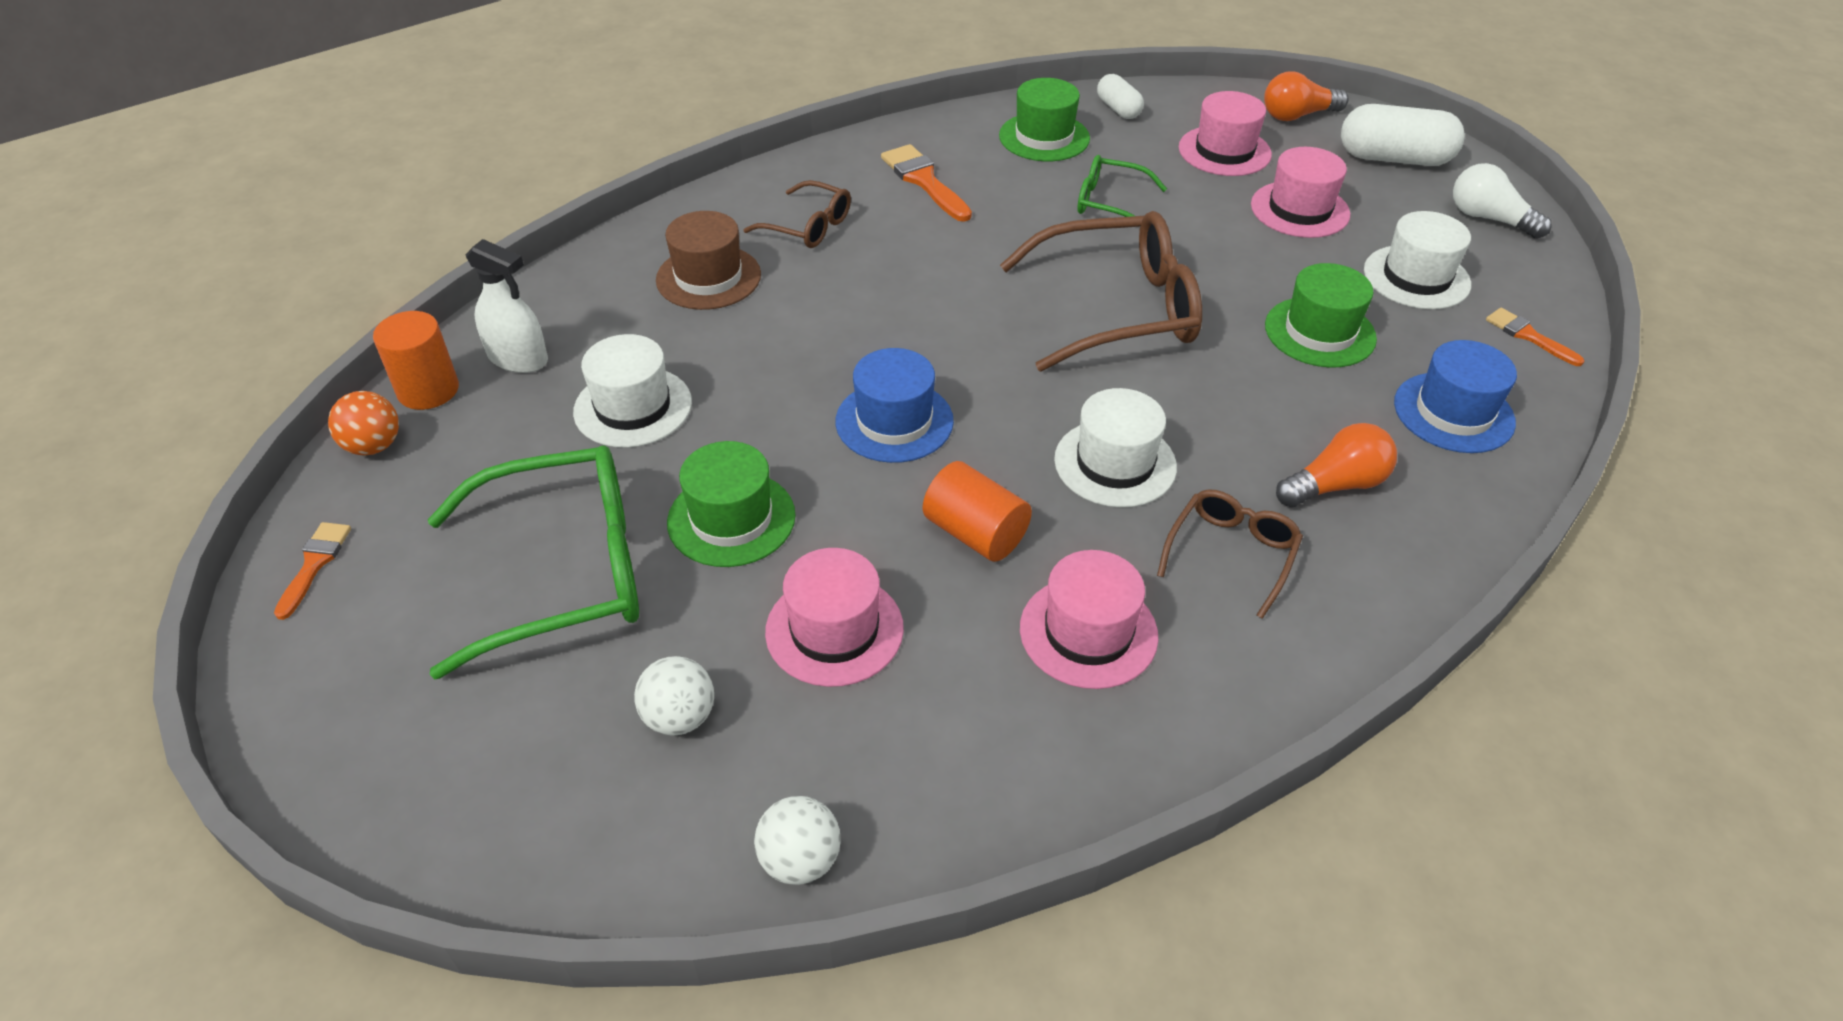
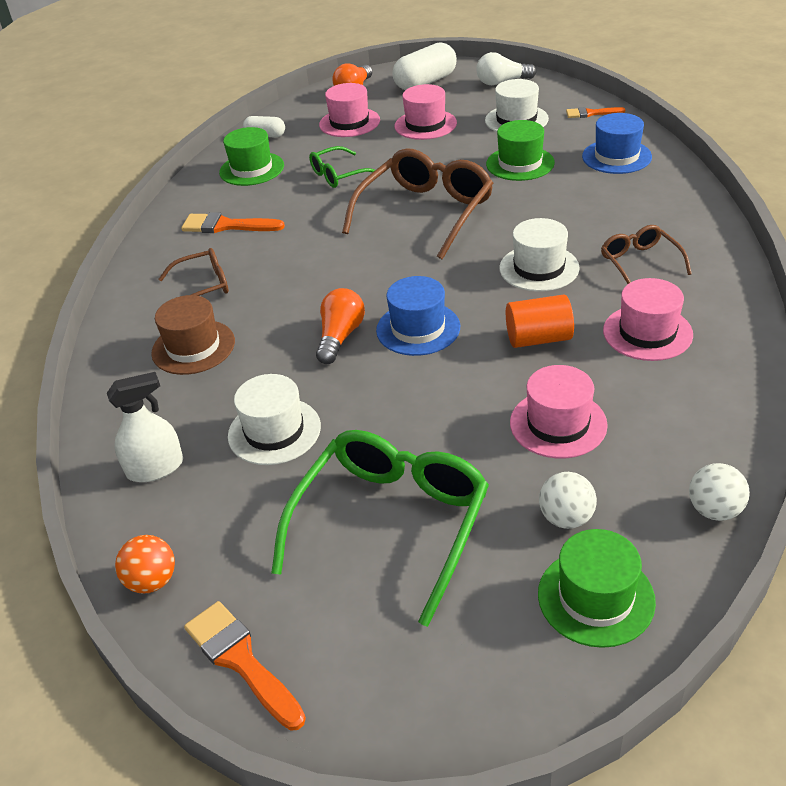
camera: 45 degrees left, 5 degrees down
(314, 564) = (241, 660): orange brush -> orange brush, size x1.59
(428, 390) = (128, 528): orange cylinder -> none
(731, 519) = (425, 428): green hat -> green hat (596, 597)
(1335, 485) = (627, 211): orange light bulb -> orange light bulb (340, 337)

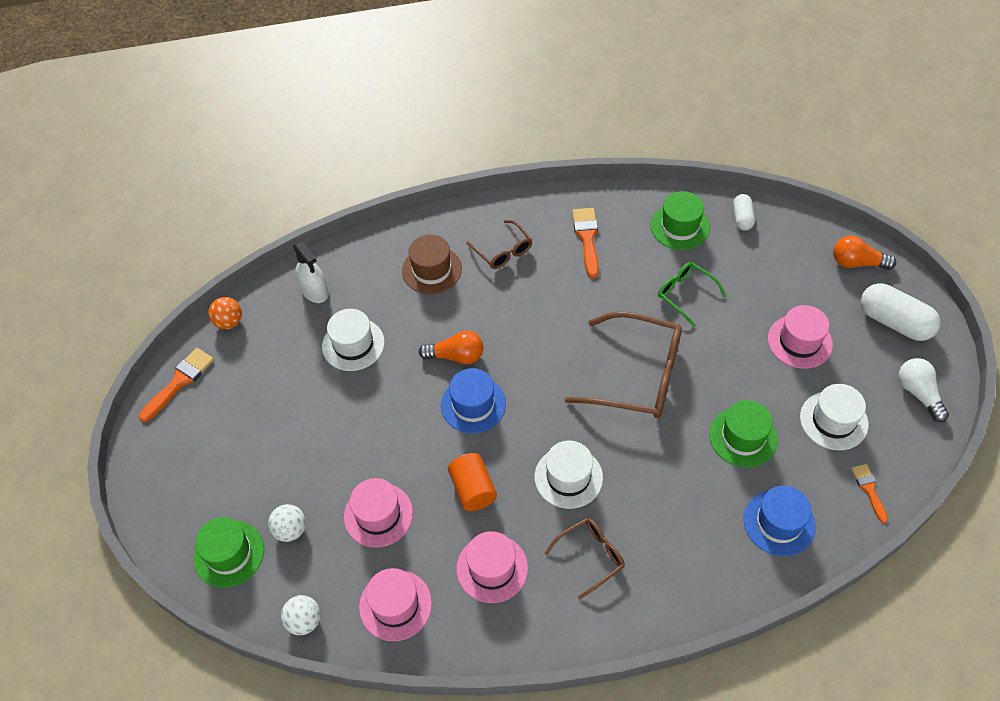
camera: 75 degrees right, 15 degrees up
(349, 122) = (786, 277): pink hat -> pink hat (395, 605)
(391, 523) = (279, 431): green glasses -> none

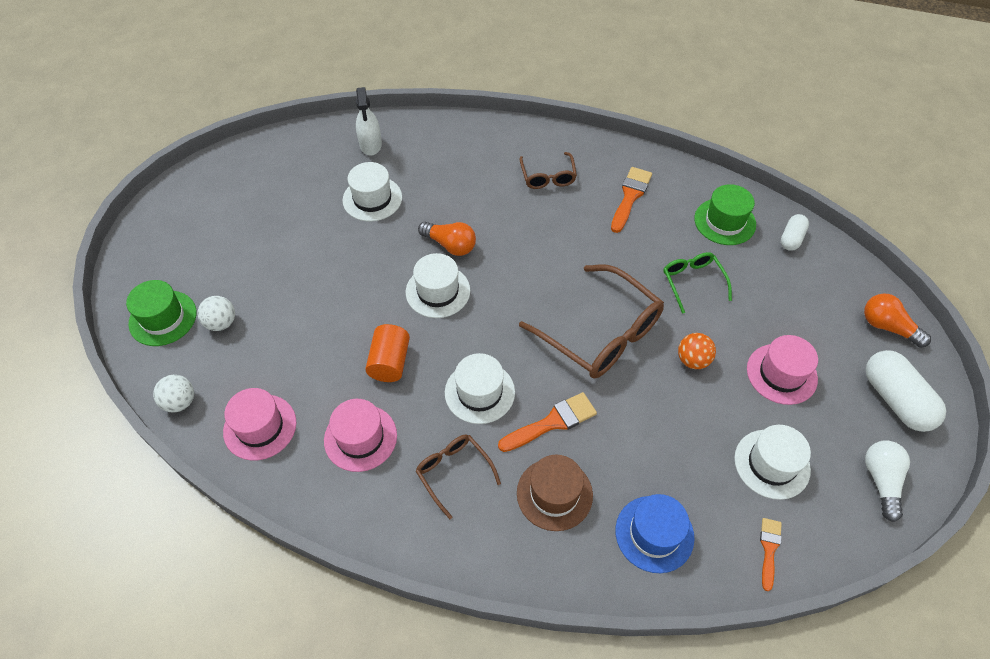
camera: 25 degrees right, 0 degrees up
(179, 382) = (221, 169): orange brush -> orange brush (552, 422)
(229, 322) = (289, 140): orange ball -> orange ball (693, 360)
(378, 515) = (298, 345): pink hat -> none
(432, 270) = (476, 167): brown hat -> brown hat (554, 494)
(473, 404) = (438, 291): blue hat -> white hat
(591, 556) = (453, 472): brown glasses -> brown glasses turned 120 degrees counterclockwise
(743, 437) = (668, 435): green hat -> none

